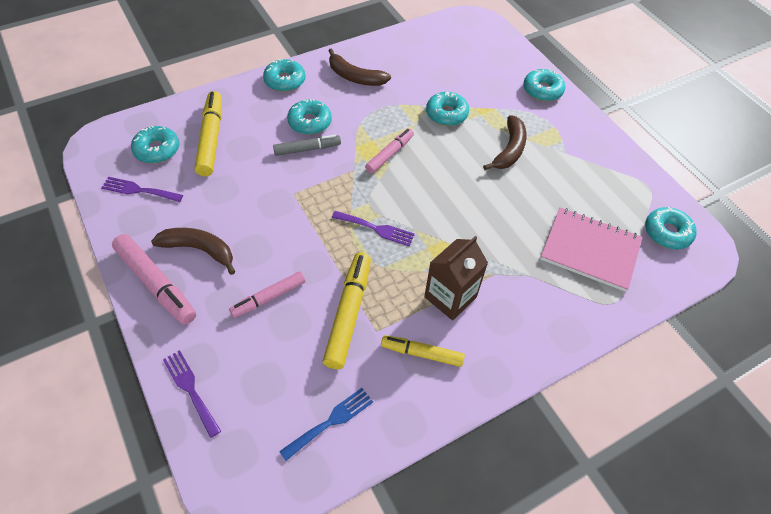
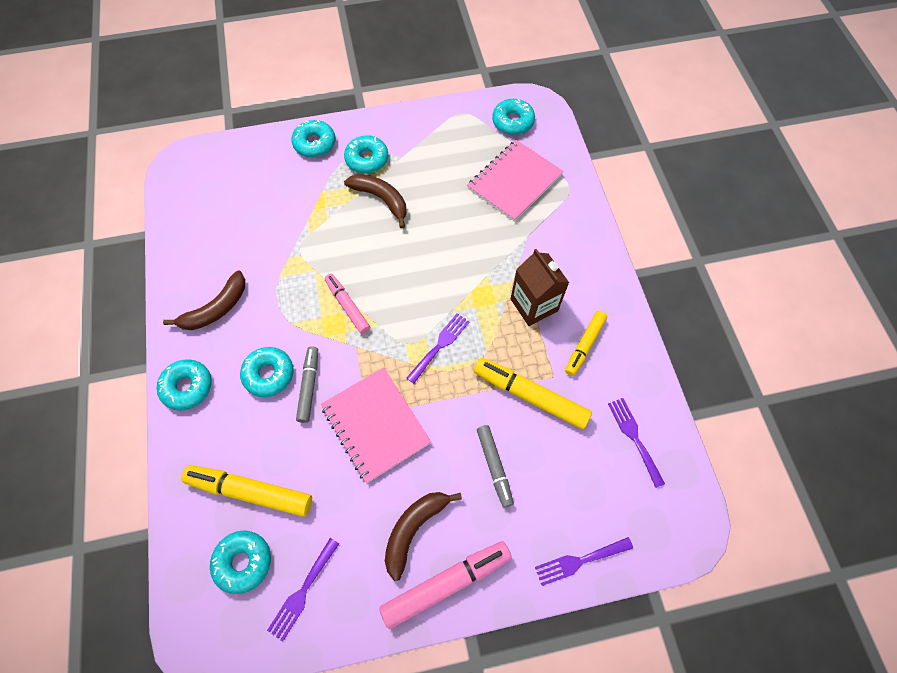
camera: 70 degrees left, 10 degrees up
(269, 298) = (494, 466): pink marker -> grey marker
(286, 201) = (376, 424): none -> pink notebook
(331, 421) = (634, 437): blue fork -> purple fork
(446, 114) = (312, 237): turquoise donut -> turquoise donut (367, 159)

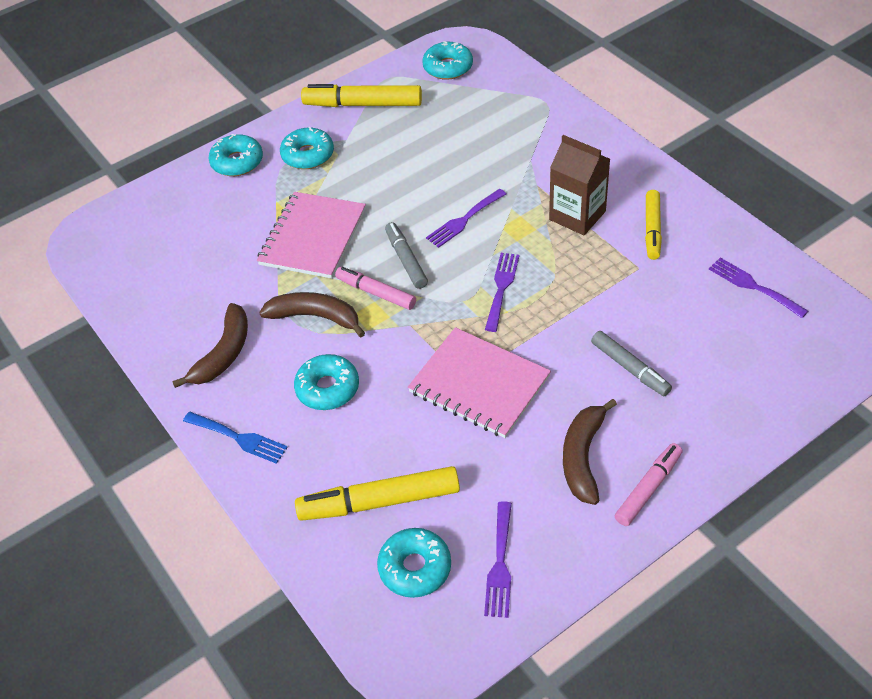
camera: 20 degrees left, 15 degrees down
(187, 387) = (239, 438): turquoise donut -> blue fork
(309, 386) = (381, 380): grey marker -> grey marker (406, 260)
(381, 199) = (348, 185): brown banana -> brown banana (315, 317)
(446, 583) = (648, 488): pink marker -> pink marker, size x0.64
(514, 182) = (485, 118): pink notebook -> pink notebook (313, 237)
(530, 396) = (626, 294): yellow marker -> yellow marker (363, 104)
(579, 561) = (769, 410): purple fork -> purple fork (464, 220)

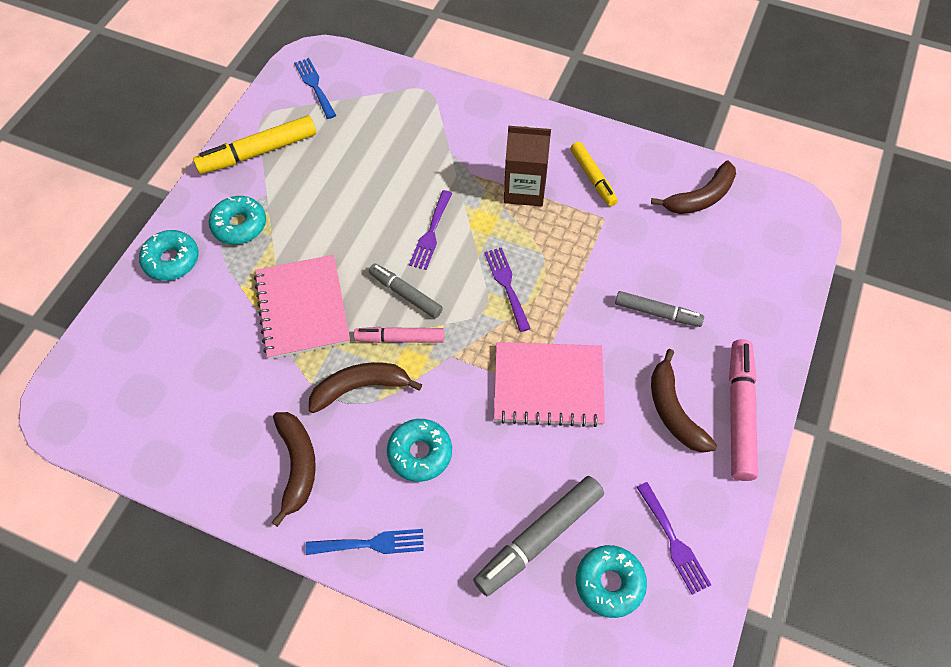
camera: 35 degrees left, 10 degrees up
(379, 502) = (539, 538): yellow marker -> grey marker
(448, 67) = (314, 85): turquoise donut -> blue fork
(648, 488) = (739, 413): pink marker -> pink marker, size x1.56
(753, 286) = (701, 197): purple fork -> brown banana

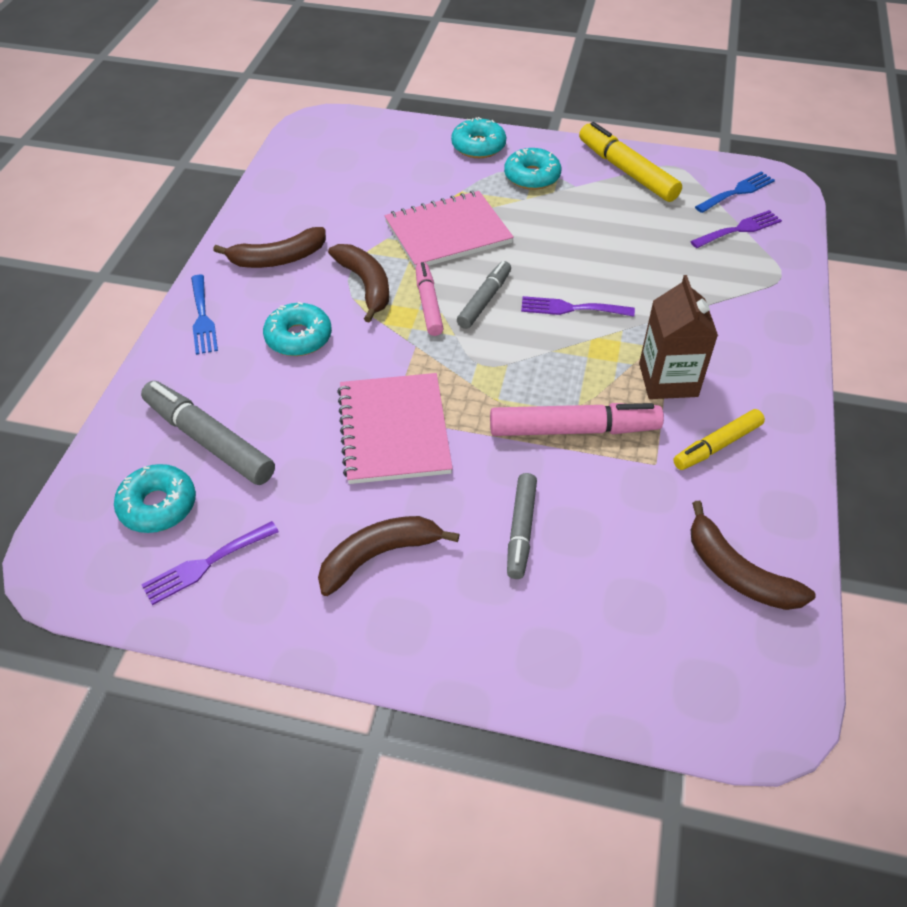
camera: 80 degrees right, 10 degrees down
(506, 285) = (520, 379): purple fork -> purple fork (739, 229)
(739, 413) = (386, 631): pink marker -> pink marker (573, 429)

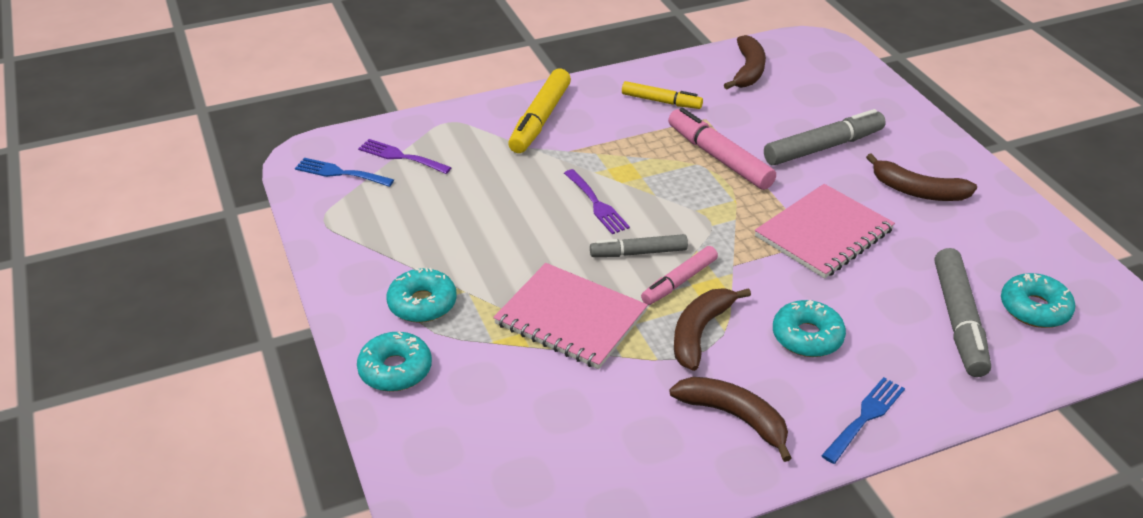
camera: 125 degrees left, 10 degrees down
(205, 564) = (1029, 257): purple fork -> none
(521, 530) = (823, 147): grey marker -> grey marker, size x1.56
(626, 171) = (358, 246): yellow marker -> yellow marker (540, 120)
(668, 380) = (624, 136): brown carton -> none

